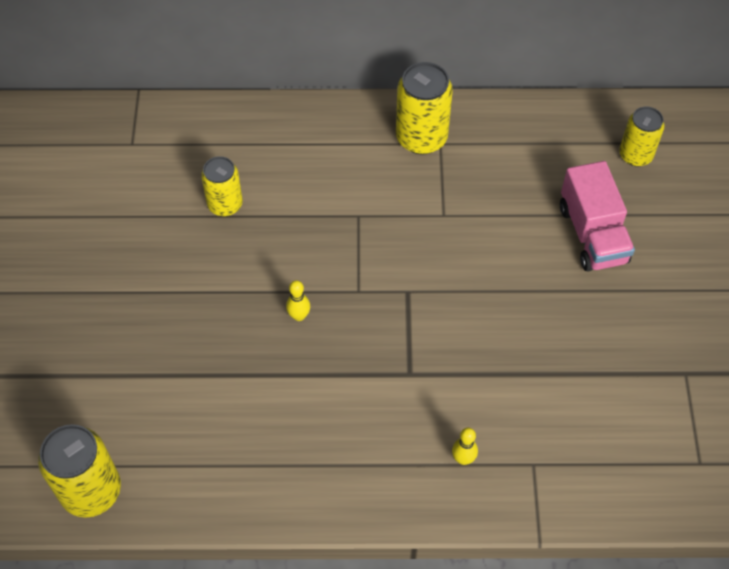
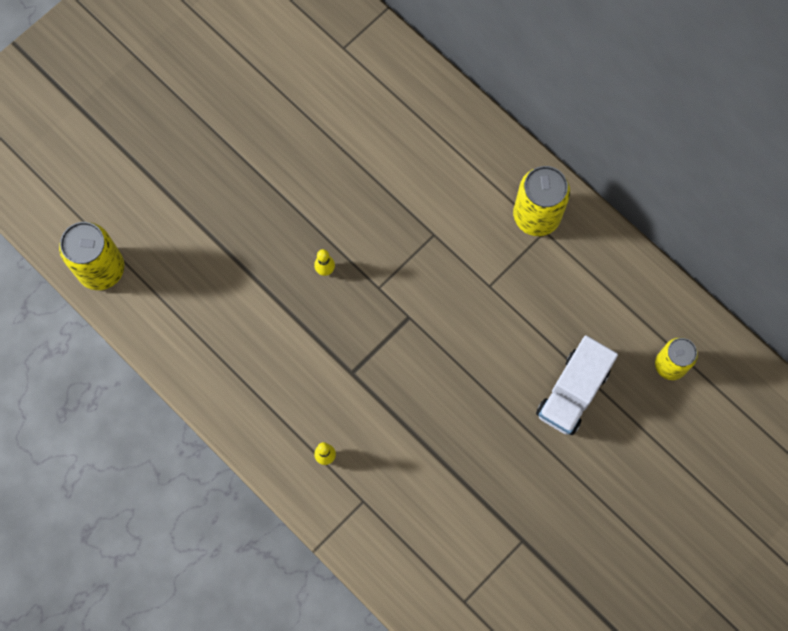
camera: 45 degrees right, 15 degrees up
(225, 204) = (358, 148): yellow can -> none
(592, 234) = (572, 393): pink truck -> white truck

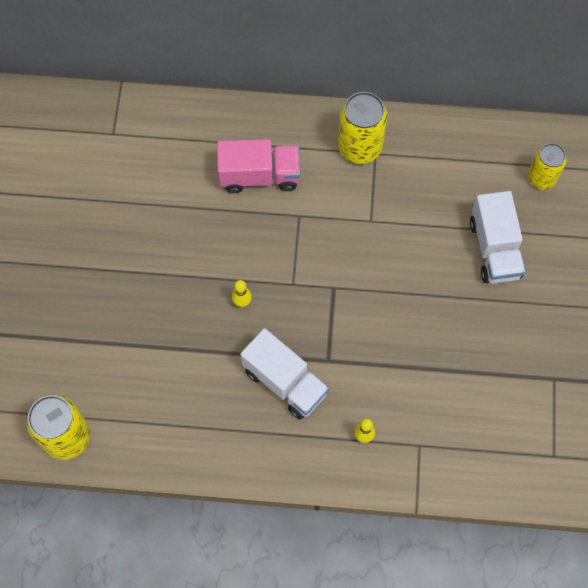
camera: 40 degrees left, 5 degrees down
(302, 362) = (285, 382): none -> white truck
(431, 175) = (259, 175): none -> pink truck

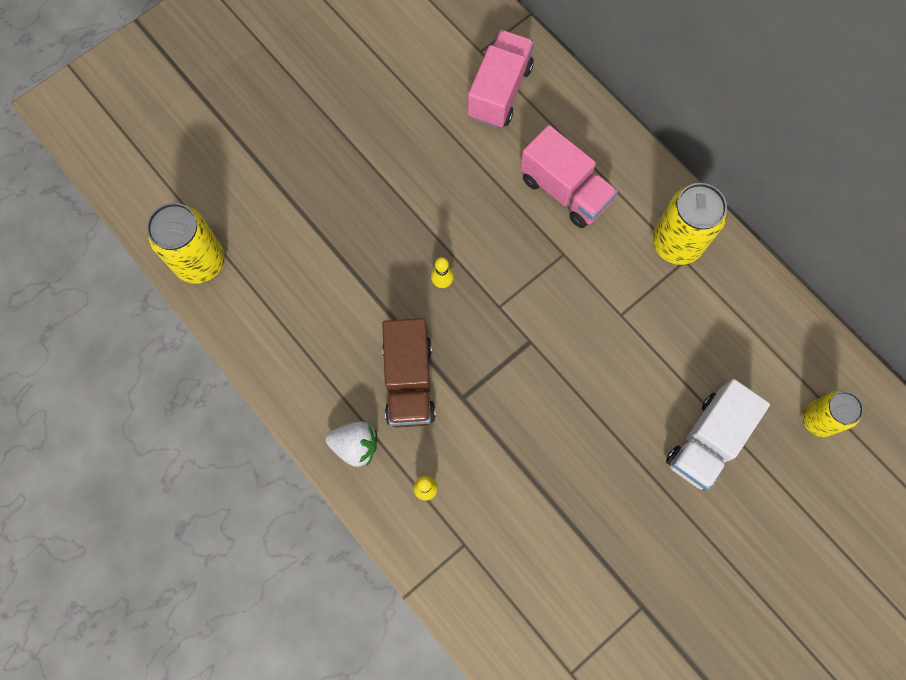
camera: 45 degrees right, 5 degrees up
(153, 149) = (499, 92): none -> pink truck
(285, 382) = (409, 381): white truck -> brown truck
(293, 453) = (355, 445): none -> white strawberry

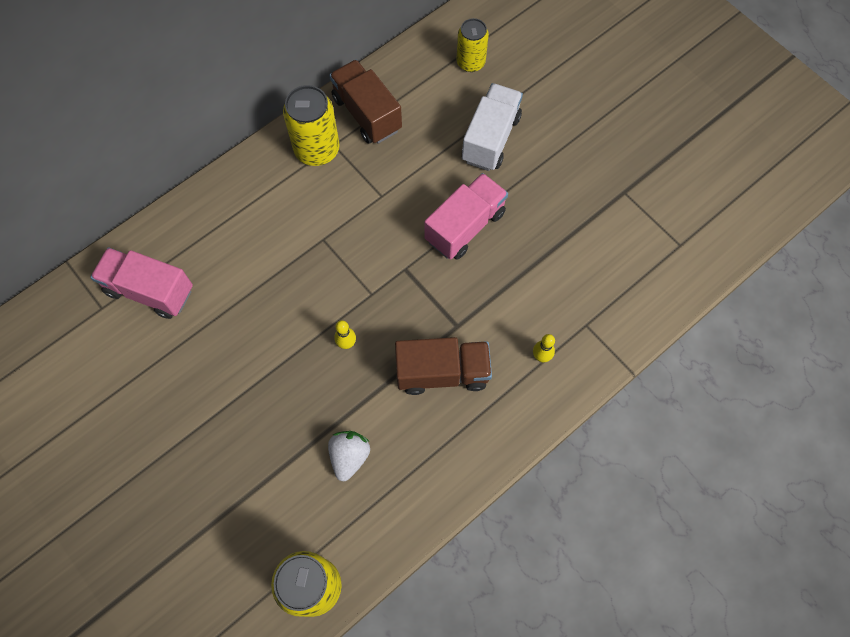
camera: 90 degrees left, 5 degrees down
(355, 445) = (504, 419): white strawberry -> white strawberry (349, 456)
(564, 190) = (260, 236): pink truck -> pink truck (465, 226)
(707, 441) = (490, 138): white truck -> white truck turned 105 degrees counterclockwise
(730, 296) = (366, 114): none -> brown truck

